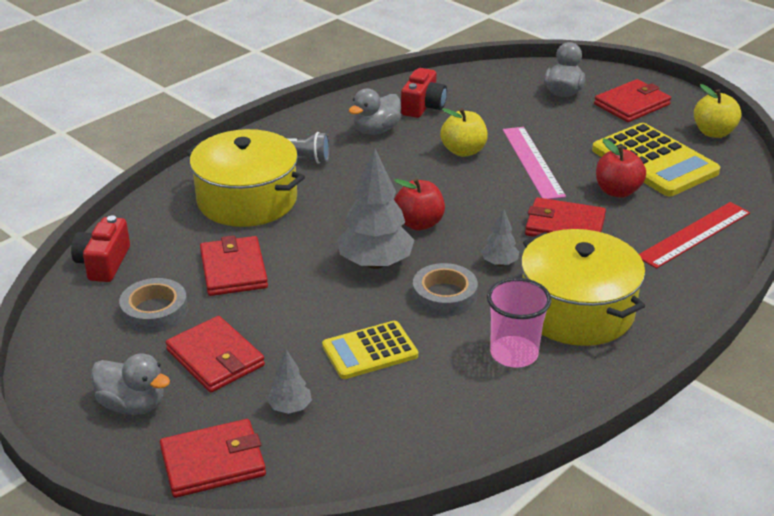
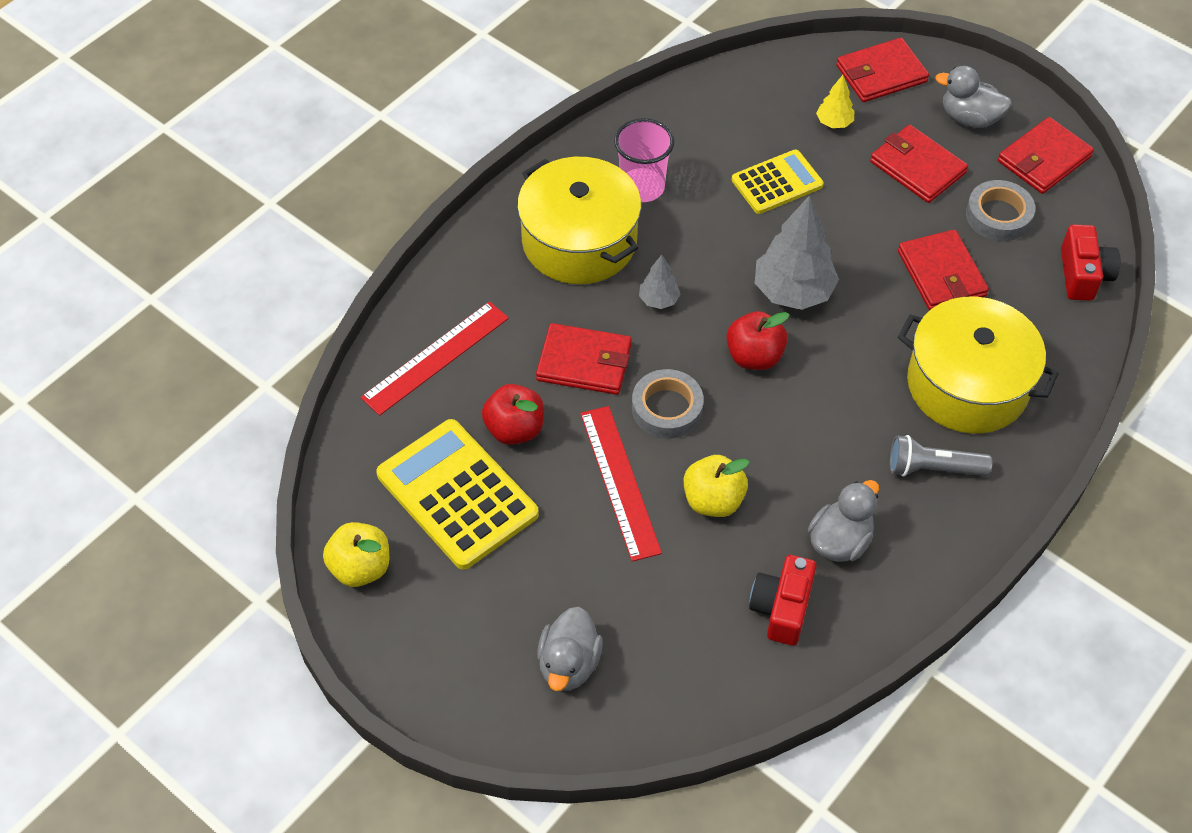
camera: 175 degrees right, 20 degrees up
(290, 408) = (834, 123): grey tree -> yellow tree
(444, 296) = (714, 252): grey tape -> grey tape (667, 408)
(532, 162) = (620, 482): pink ruler -> red ruler
(632, 104) = (466, 635): red wallet -> red wallet (1044, 159)

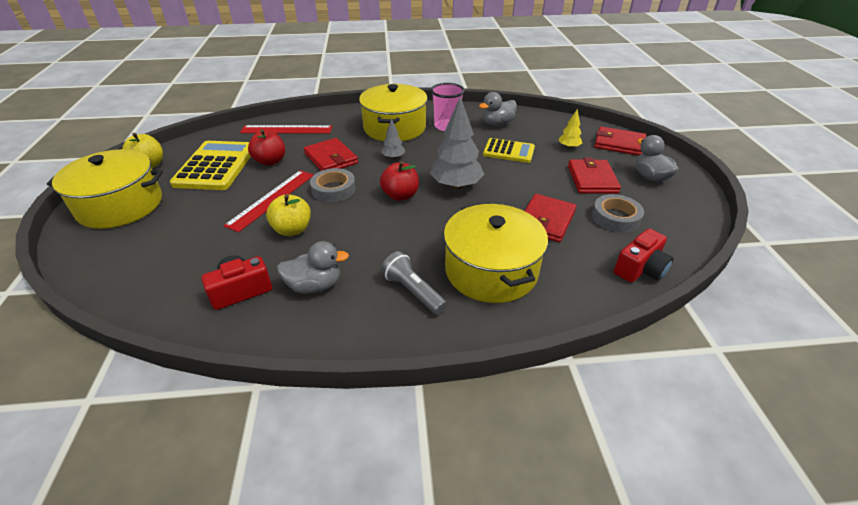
camera: 45 degrees right, 15 degrees down
(453, 645) = (120, 205): none -> yellow pot
(569, 664) = (134, 241): grey duck -> grey duck (497, 124)
(1044, 159) = (679, 211): red wallet -> none

